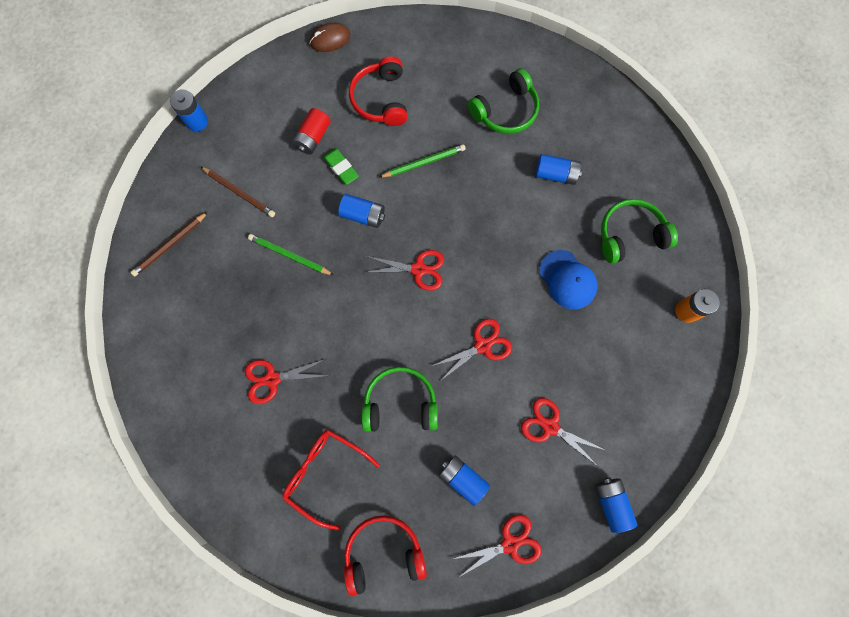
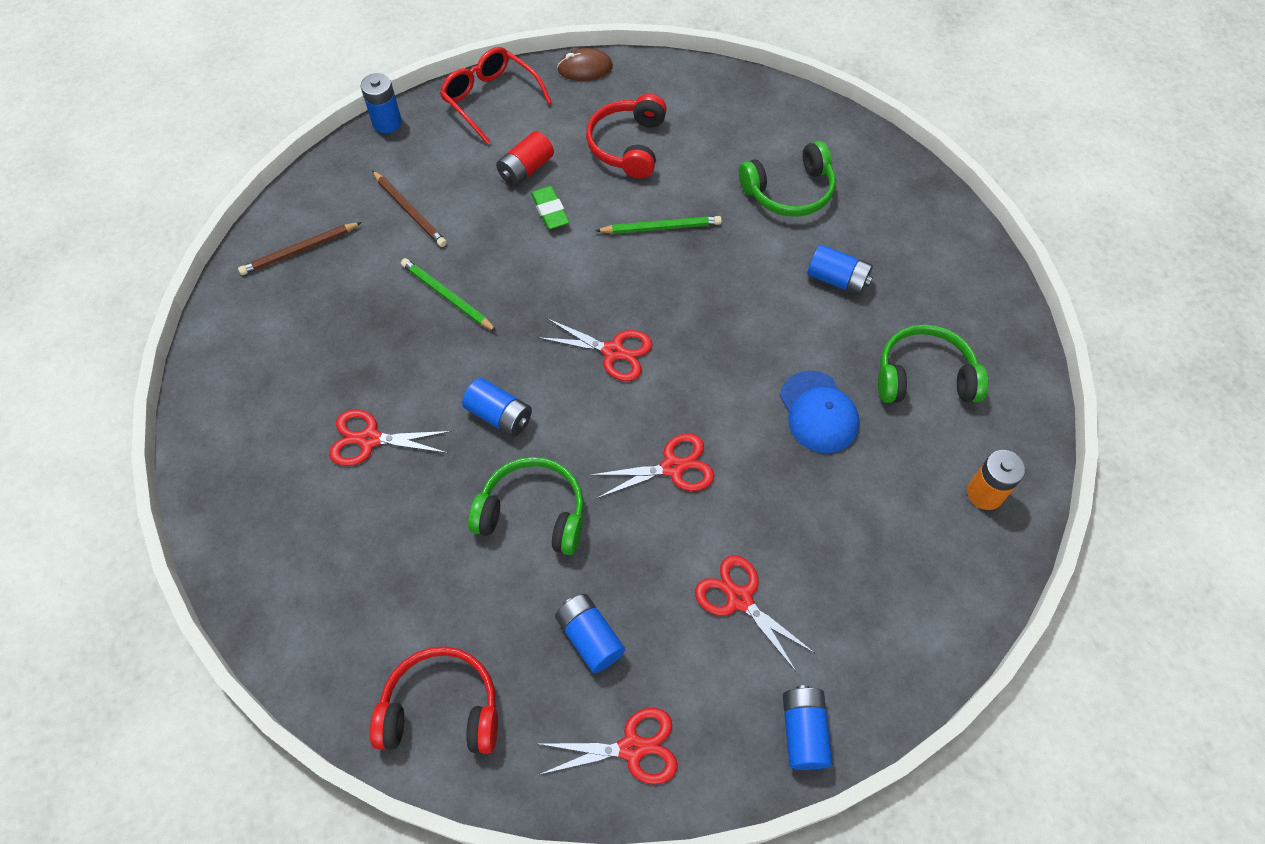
camera: 15 degrees right, 15 degrees down
(325, 474) = (397, 579): red glasses -> red glasses (491, 100)
(363, 215) = (560, 271): blue battery -> blue battery (499, 415)

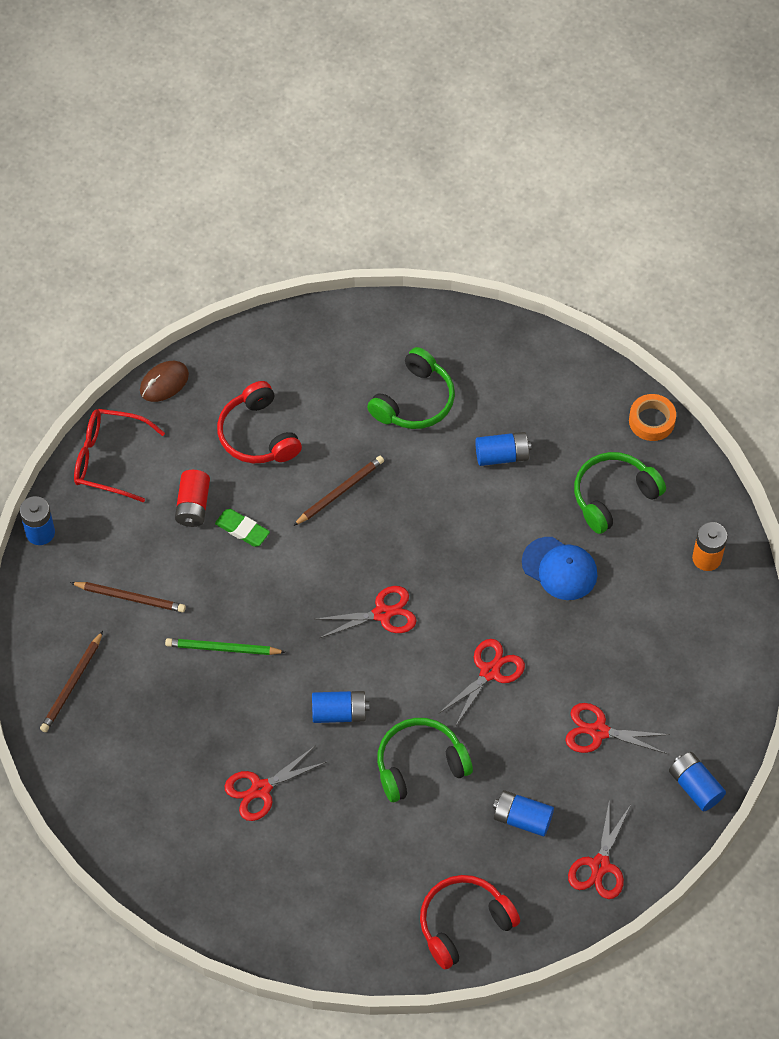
camera: 35 degrees left, 0 degrees up
(632, 748) = (600, 865): red scissors -> red scissors turned 150 degrees clockwise
(661, 227) = (340, 491): green pencil -> brown pencil
(1014, 330) = (651, 421): none -> orange tape

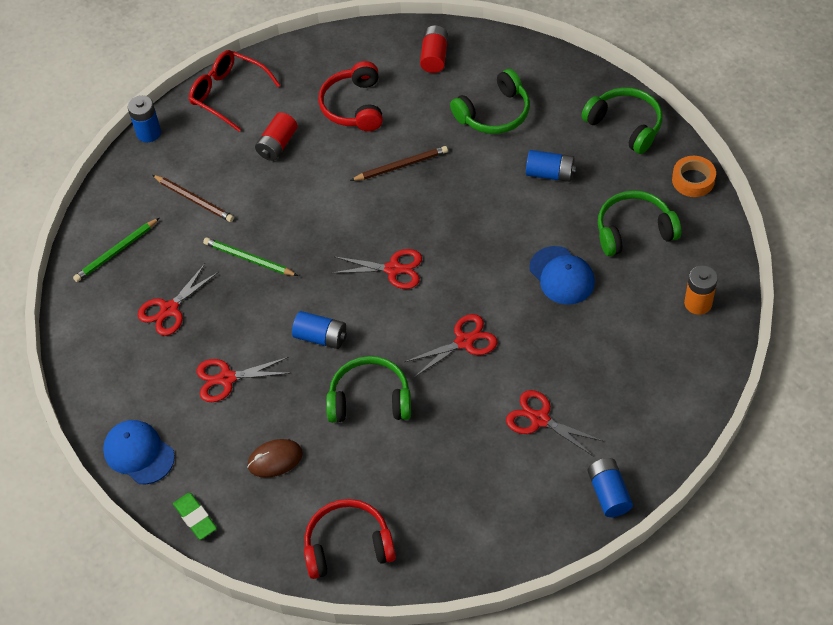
camera: 25 degrees right, 5 degrees down
(72, 684) = (116, 252): brown pencil -> green pencil
(164, 383) = (298, 50): brown mouse -> brown mouse (275, 459)
(205, 899) = (138, 453): none -> blue cap
(242, 530) = (308, 173): green eraser -> green eraser (195, 518)
(321, 350) = (434, 57): none -> red battery
(522, 818) = (439, 472): blue battery -> none
(558, 376) = (625, 125): none -> green headphones
(600, 865) = (492, 535): red scissors -> red scissors (169, 309)

